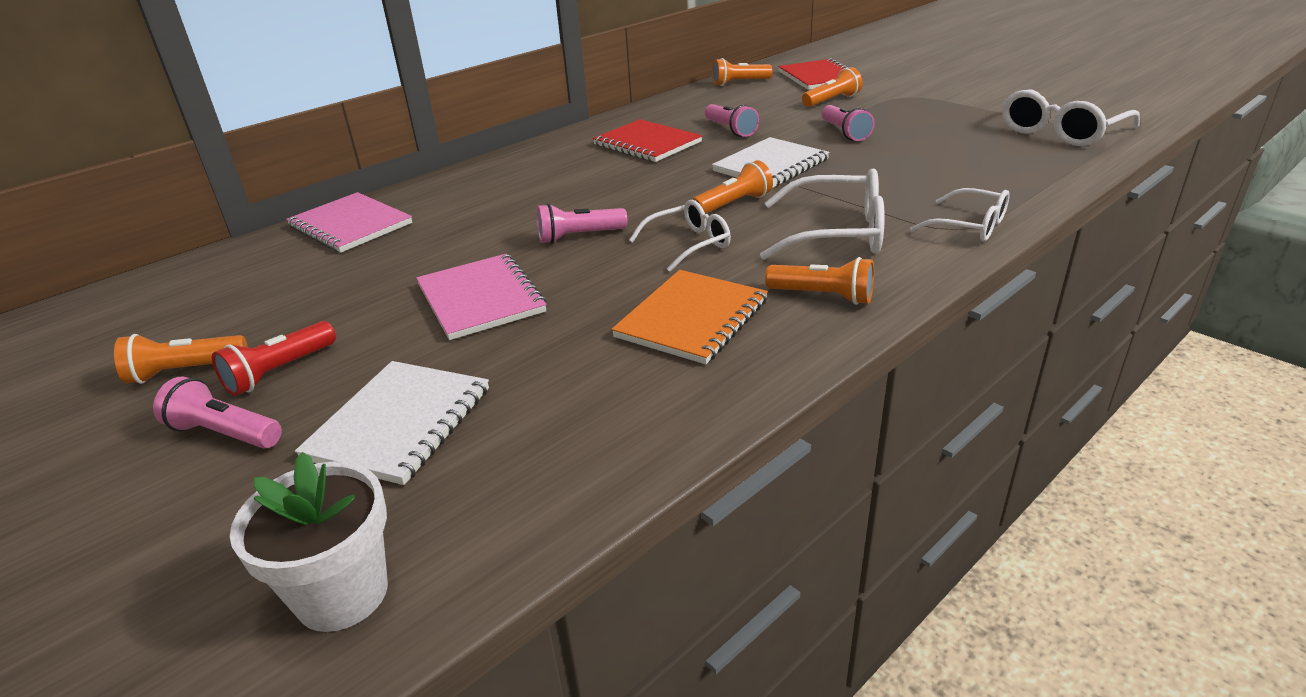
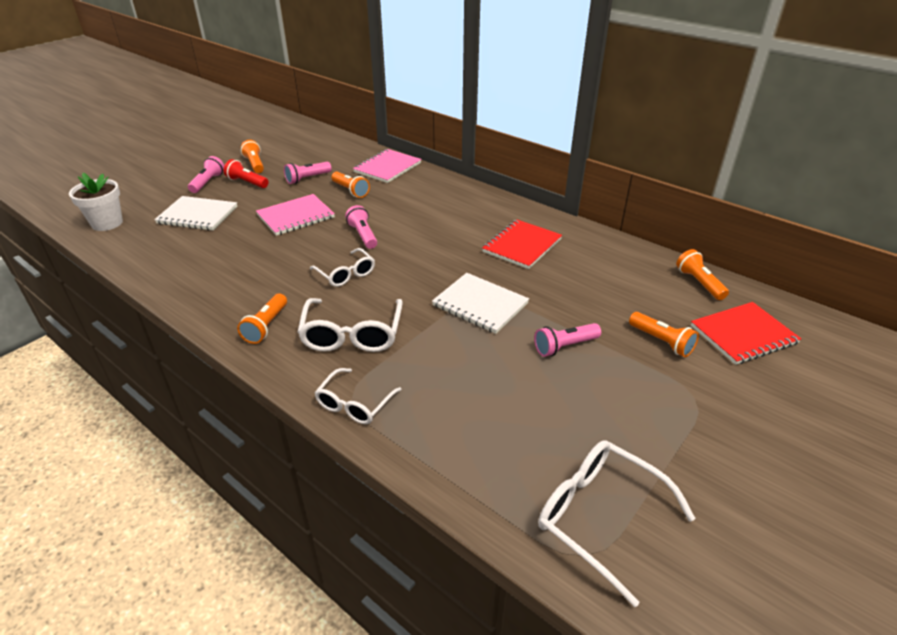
camera: 80 degrees right, 5 degrees up
(692, 319) = (255, 280): orange notebook -> none
(730, 130) = (560, 282): pink flashlight -> pink flashlight (307, 178)
(734, 204) = (406, 289): orange flashlight -> orange flashlight (350, 191)

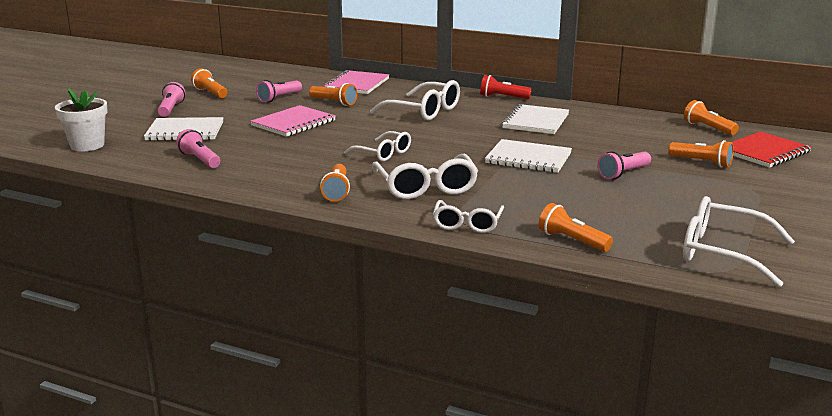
camera: 15 degrees left, 15 degrees down
(247, 182) = (215, 106): red flashlight -> red flashlight (503, 97)
(363, 235) = (376, 129): pink flashlight -> pink flashlight (200, 160)
(424, 215) = (424, 111): none -> white glasses
(444, 456) = (572, 241): none -> orange flashlight
(522, 245) = (536, 121): red notebook -> white notebook

